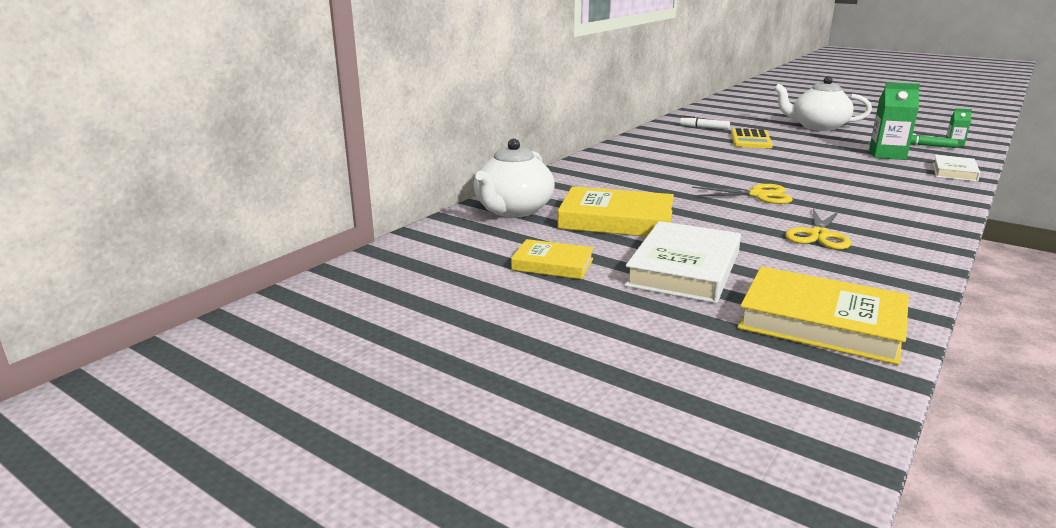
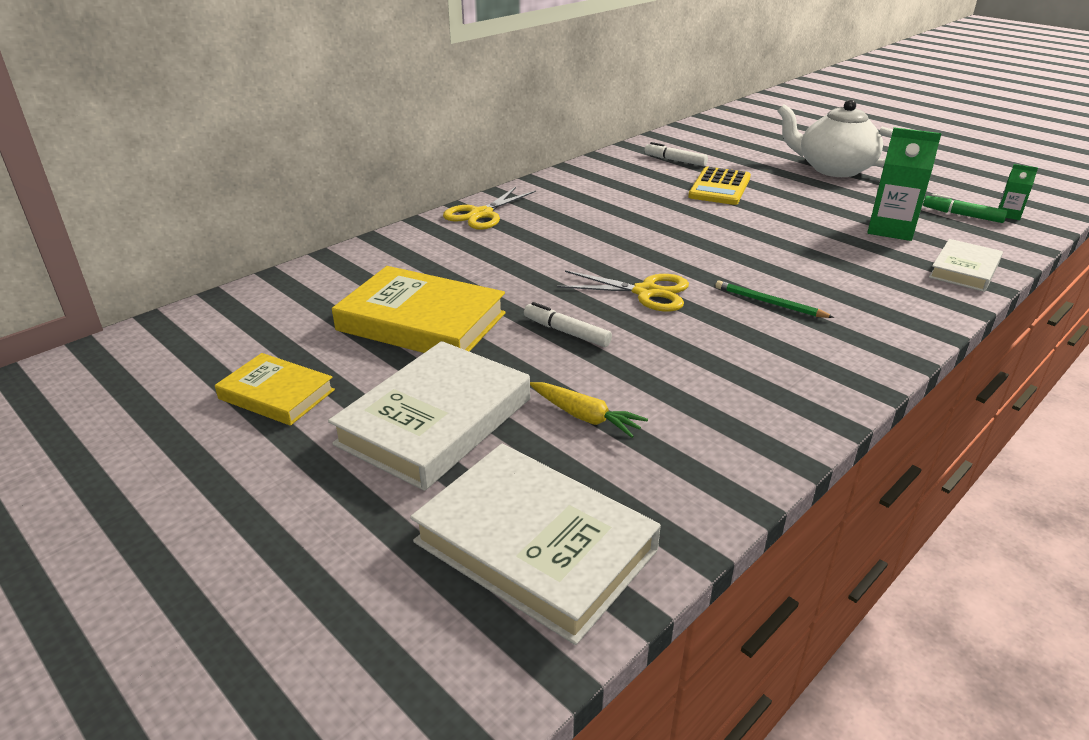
camera: 10 degrees right, 10 degrees up
(513, 210) = (308, 292): white teapot -> none
(725, 218) = (566, 332): none -> white marker
(785, 259) = (585, 416): none -> yellow carrot
(818, 235) = (668, 376): yellow scissors -> yellow scissors (481, 214)
(821, 322) = (535, 546): yellow book -> white book
(846, 195) = (769, 303): none -> green pencil

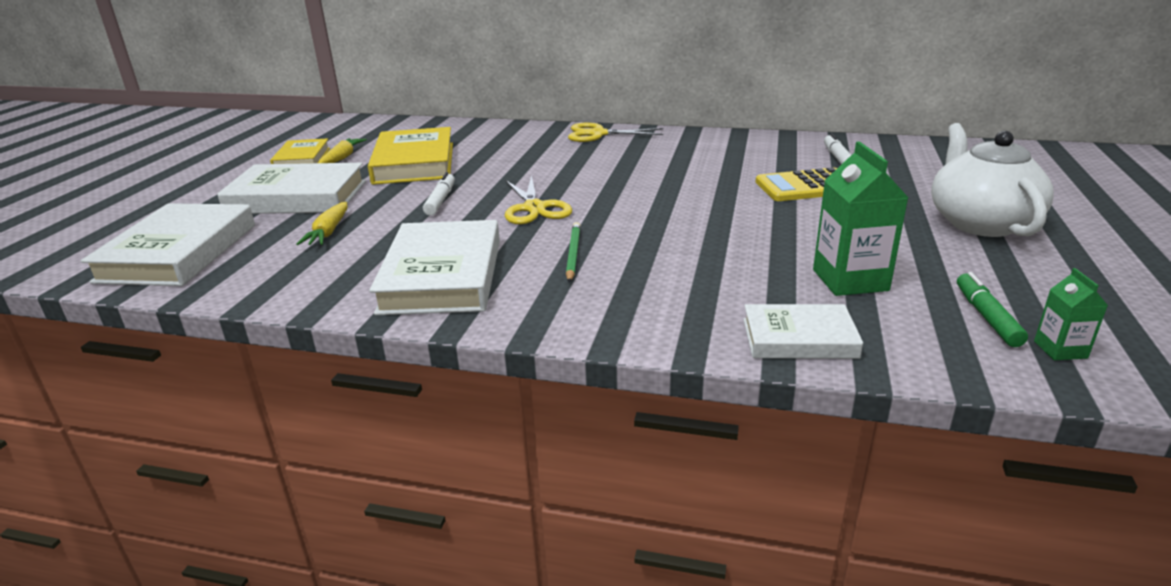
camera: 60 degrees right, 5 degrees down
(323, 364) = (342, 158): none -> yellow carrot
(766, 372) = (442, 276): none -> white book

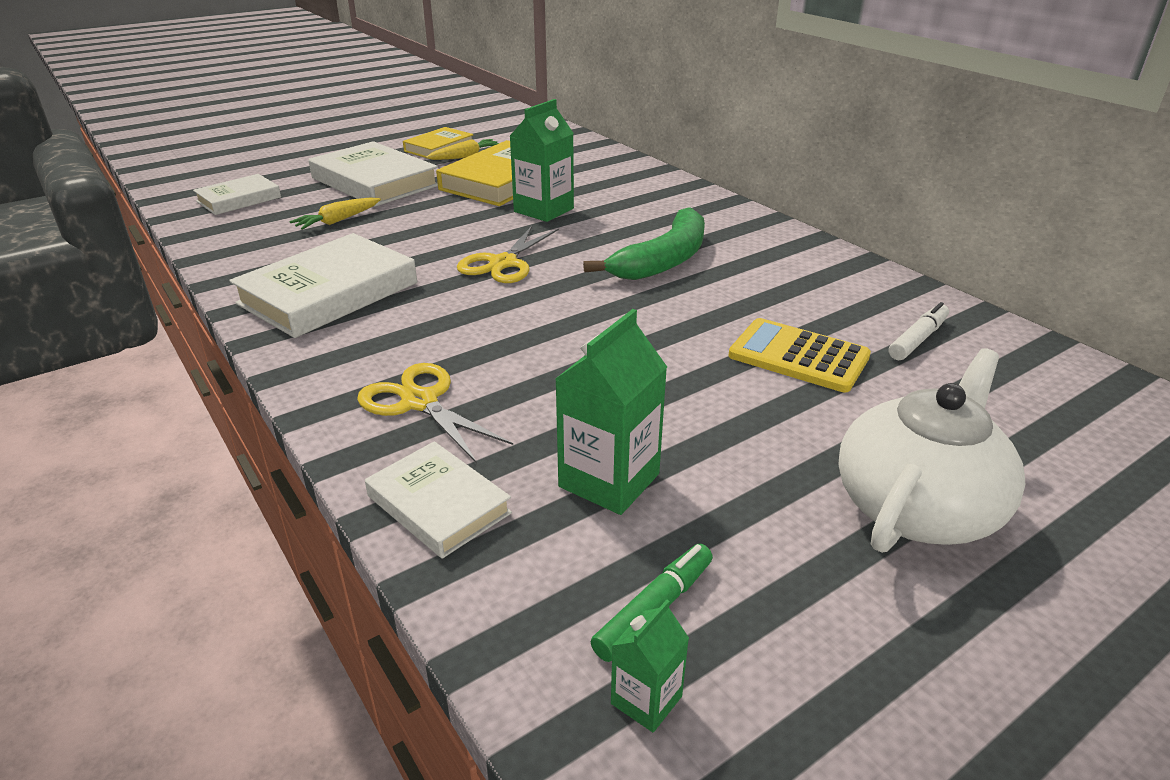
camera: 40 degrees right, 5 degrees up
(178, 252) = (239, 199): white book -> white book, size x0.59
(440, 200) = (454, 225): white marker -> none
(489, 170) = (543, 210): none -> green carton
(573, 254) = (443, 321): green pencil -> none
(598, 134) = (710, 207): yellow scissors -> yellow scissors (420, 402)
(634, 169) = (664, 260): none -> green banana

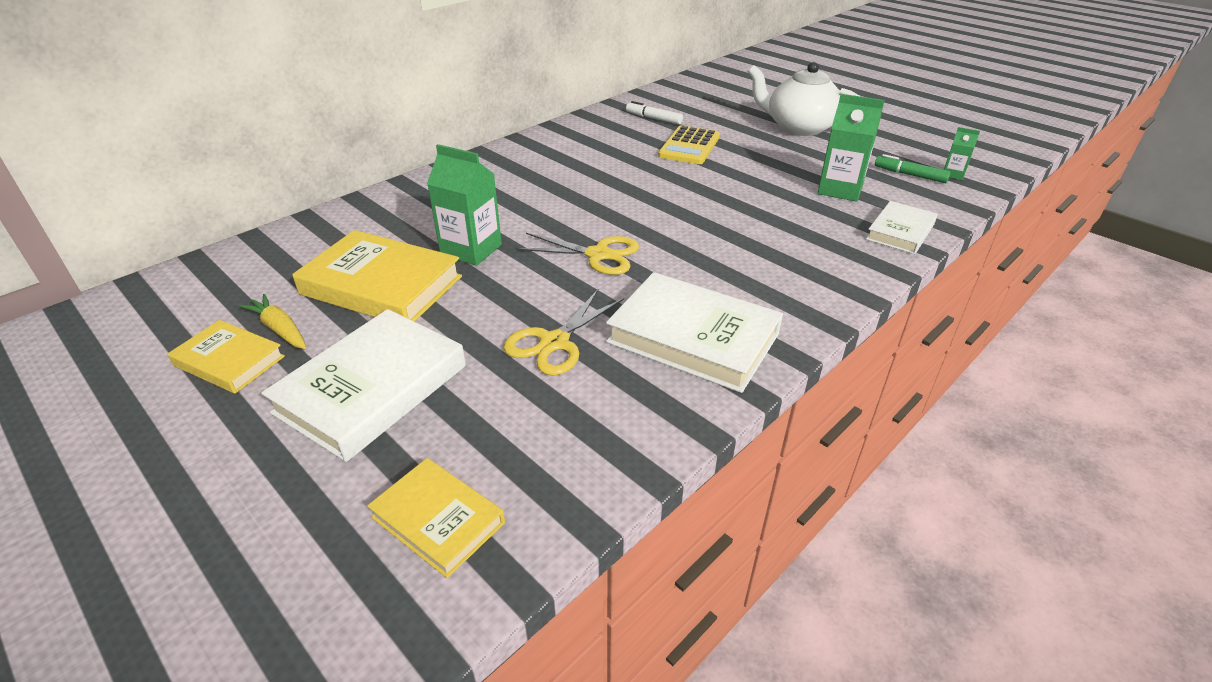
camera: 100 degrees left, 5 degrees up
(239, 199) = (438, 520): white book -> yellow book
(338, 221) = (514, 384): yellow carrot -> none
(420, 402) = (819, 255): yellow scissors -> yellow scissors (554, 342)
(664, 260) = (571, 188): green banana -> none

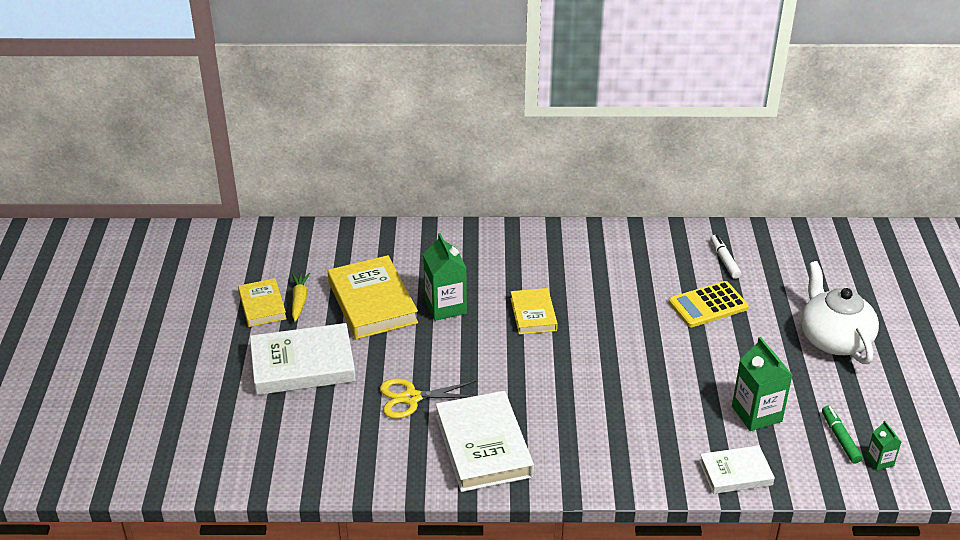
camera: 45 degrees right, 0 degrees up
(438, 520) = (261, 447): yellow book -> yellow book (533, 314)
(598, 255) = (510, 357): yellow scissors -> none

